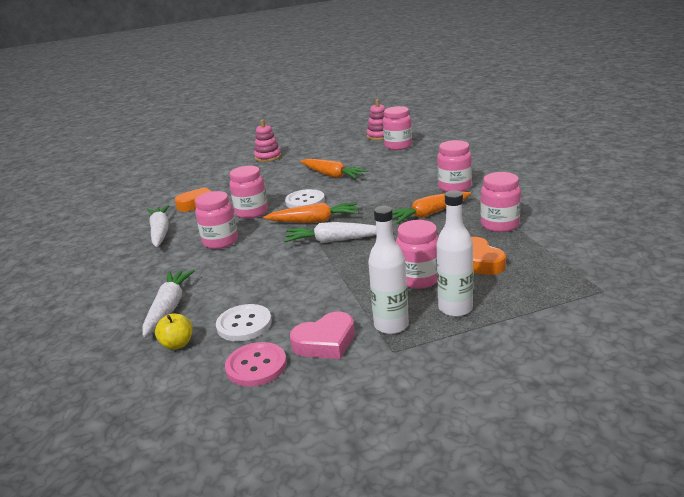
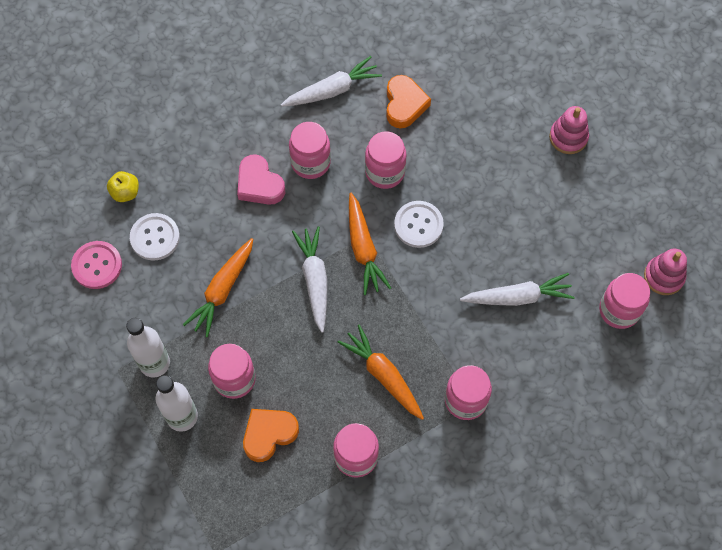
camera: 75 degrees right, 40 degrees up
(168, 308) = (180, 162): white carrot -> white carrot (517, 297)
(325, 342) = (129, 312): pink heart -> pink heart (259, 184)
(332, 175) = (502, 239): orange carrot -> orange carrot (222, 290)

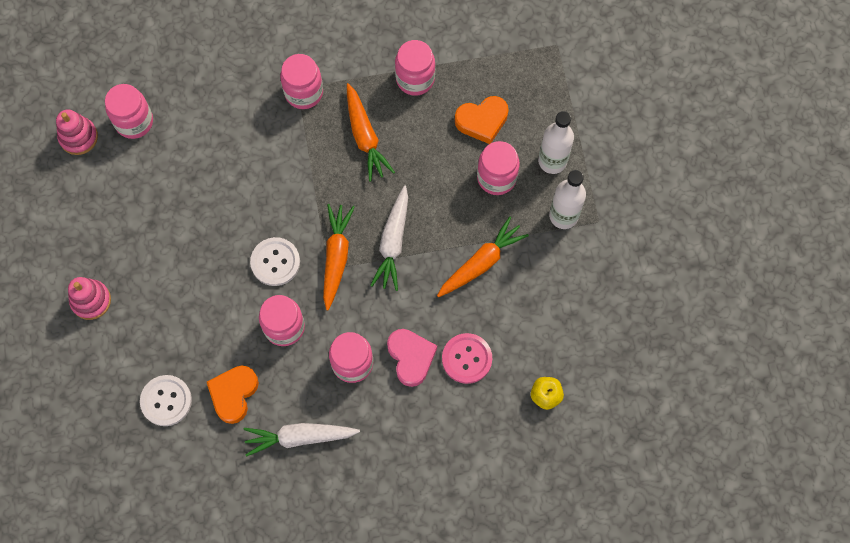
camera: 160 degrees left, 5 degrees up
(97, 265) = (593, 328): pink button -> pink button (467, 359)
(155, 237) = (529, 337): white button -> white button (166, 401)
(517, 297) = (216, 164): white carrot -> none

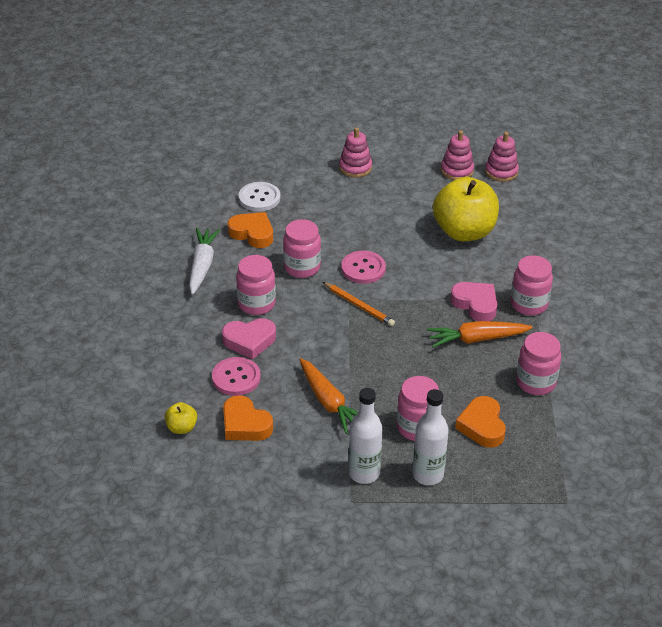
camera: 100 degrees right, 30 degrees down
(82, 185) = (457, 171): none -> pink stacking toy
(134, 122) = (511, 202): pink jar -> none
(195, 166) = (464, 232): none -> yellow apple
(275, 262) = (363, 268): white button -> pink button
(313, 143) = (475, 304): none -> pink heart
(336, 257) = (358, 306): orange carrot -> orange pencil
(393, 242) = (364, 344): white carrot -> none
(527, 335) = (245, 424): none -> orange heart

